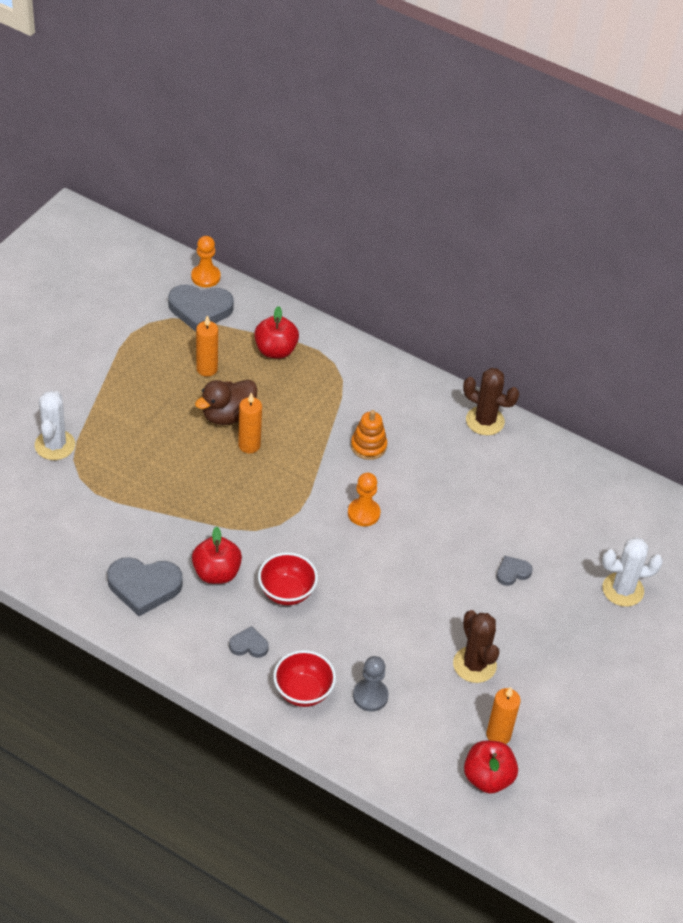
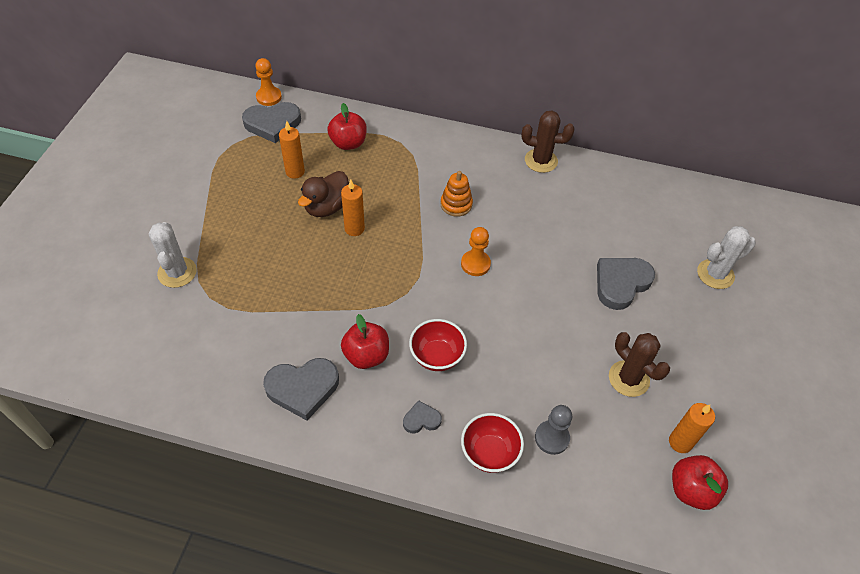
camera: 15 degrees left, 5 degrees up
(512, 572) = (621, 283): grey heart -> grey heart, size x1.94

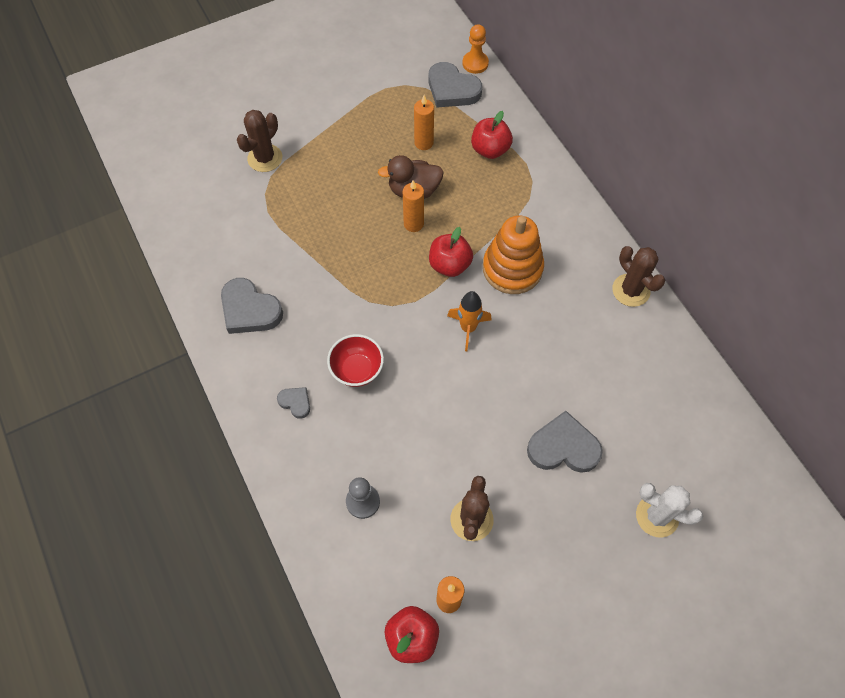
camera: 50 degrees right, 10 degrees up
(177, 272) = (265, 158): white cactus -> brown cactus
(366, 355) = (313, 325): red apple -> red apple (450, 265)
(456, 204) = (512, 268): orange stacking toy -> orange stacking toy, size x1.76
(475, 264) = (468, 328): orange pawn -> orange rocket
(489, 453) = (310, 468): red bowl -> none

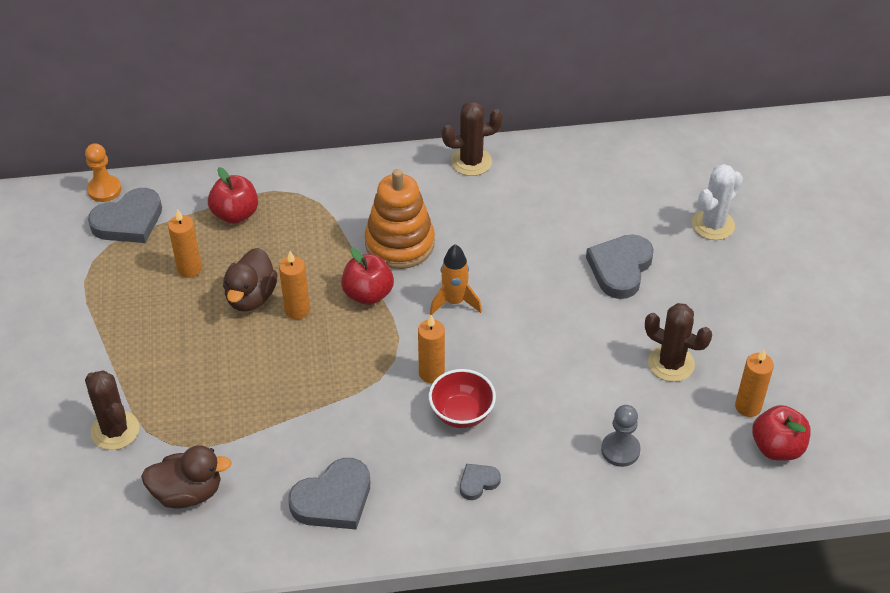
camera: 70 degrees left, 15 degrees down
(228, 220) = (188, 493): none -> brown duck
(388, 335) = (431, 373): none -> orange candle

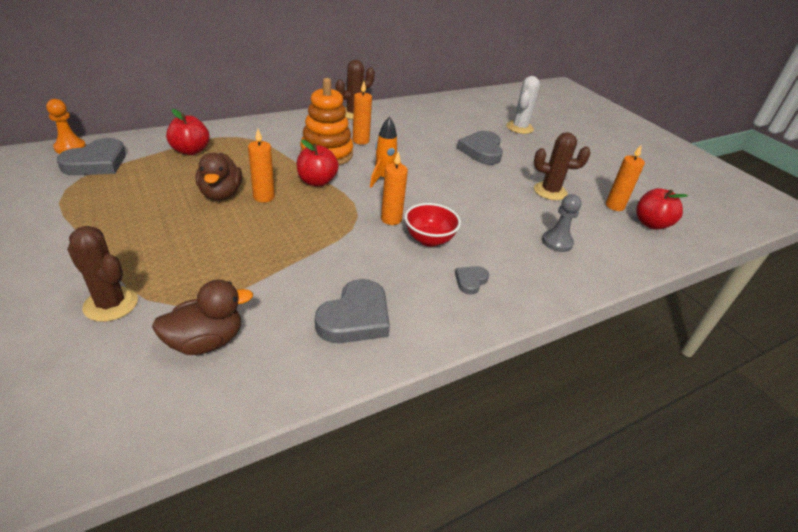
camera: 25 degrees left, 10 degrees down
(189, 269) = (160, 184): orange candle -> orange candle (361, 141)

